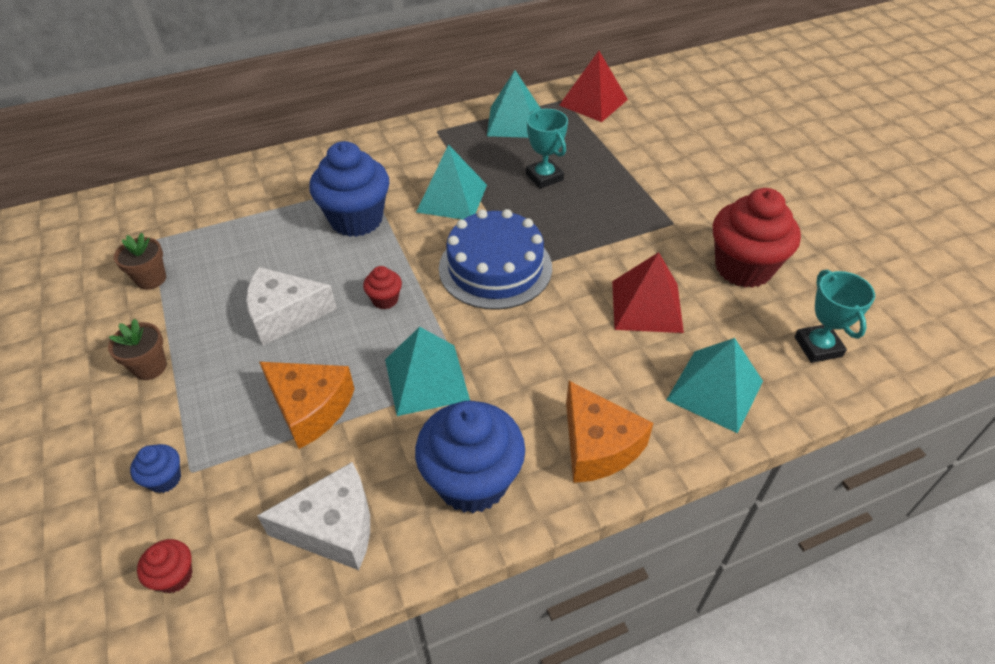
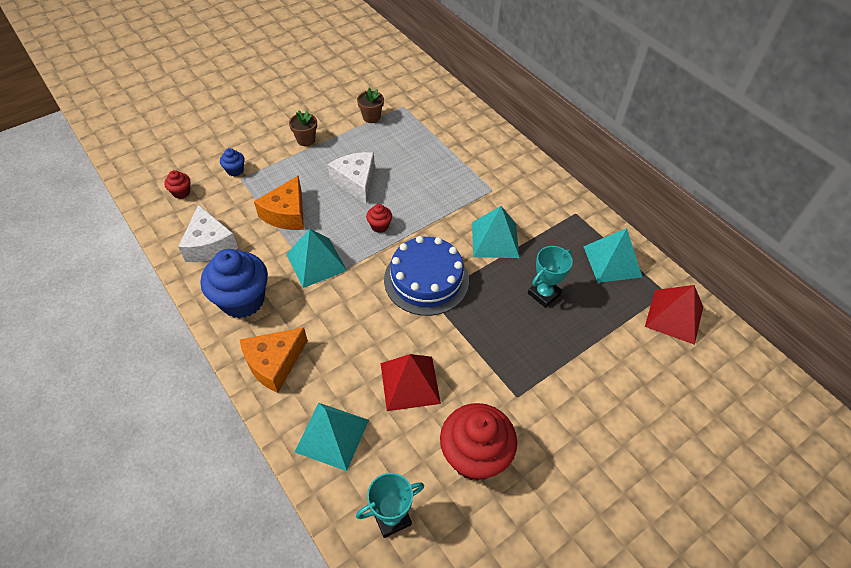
camera: 75 degrees right, 5 degrees up
(356, 219) = (453, 192): blue cupcake -> none

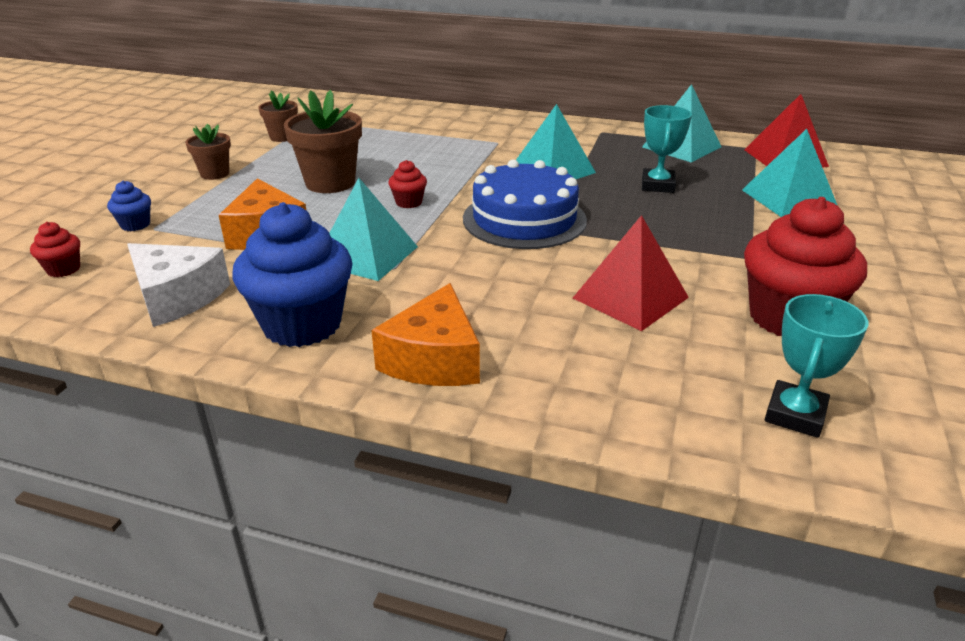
camera: 35 degrees left, 20 degrees down
(332, 435) = (611, 384): turquoise pyramid -> turquoise pyramid (789, 199)
(356, 182) = (330, 183): white cheese -> brown flower pot

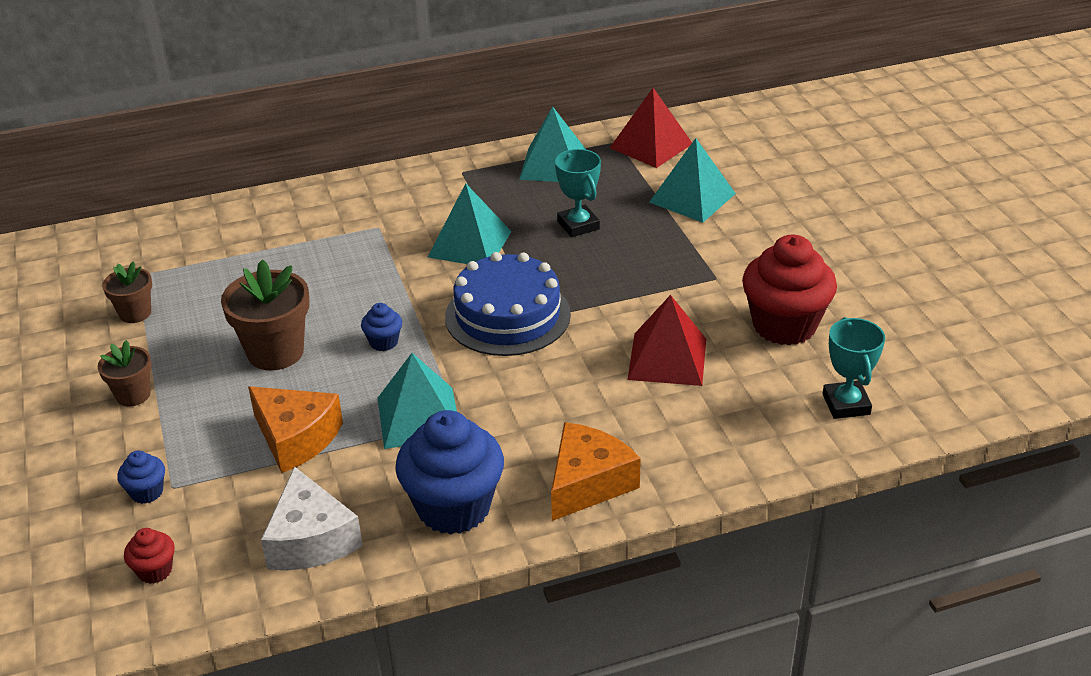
camera: 35 degrees left, 5 degrees up
(177, 297) = (310, 539): white cheese -> white cheese turned 75 degrees clockwise
(408, 202) = (383, 342): red cupcake -> blue cupcake
(434, 359) = (588, 483): orange cheese -> orange cheese turned 120 degrees counterclockwise

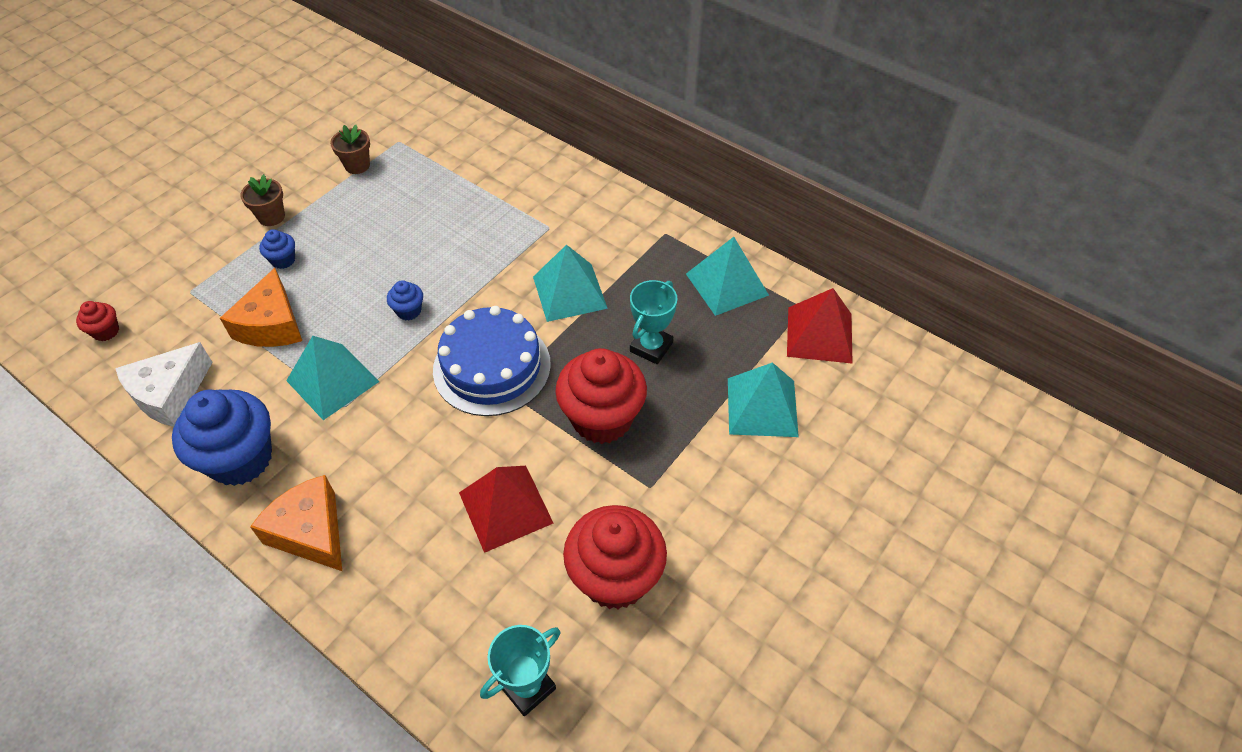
camera: 55 degrees right, 15 degrees up
(147, 492) = (178, 282): blue cupcake -> blue cupcake (283, 260)
(275, 352) = (359, 259): brown flower pot -> none
(588, 483) = (311, 532): orange cheese -> orange cheese turned 135 degrees counterclockwise
(626, 277) = (602, 418): none -> red cupcake

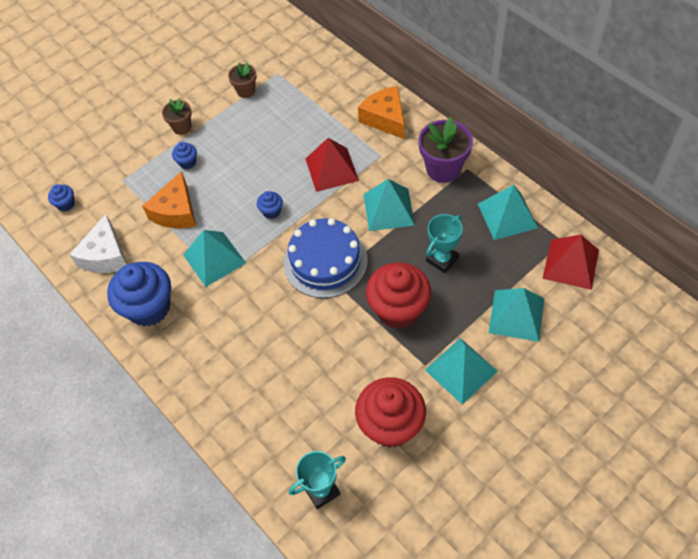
camera: 15 degrees right, 5 degrees up
(106, 331) = (66, 204): red cupcake -> blue cupcake
(170, 394) = (105, 255): white cheese -> white cheese turned 45 degrees counterclockwise
(311, 532) = (191, 365): orange cheese -> orange cheese (385, 119)
(506, 507) = (322, 366): red pyramid -> red pyramid (332, 169)
(634, 236) = (443, 169): none -> purple flower pot
(701, 488) = (461, 370): none -> turquoise pyramid

